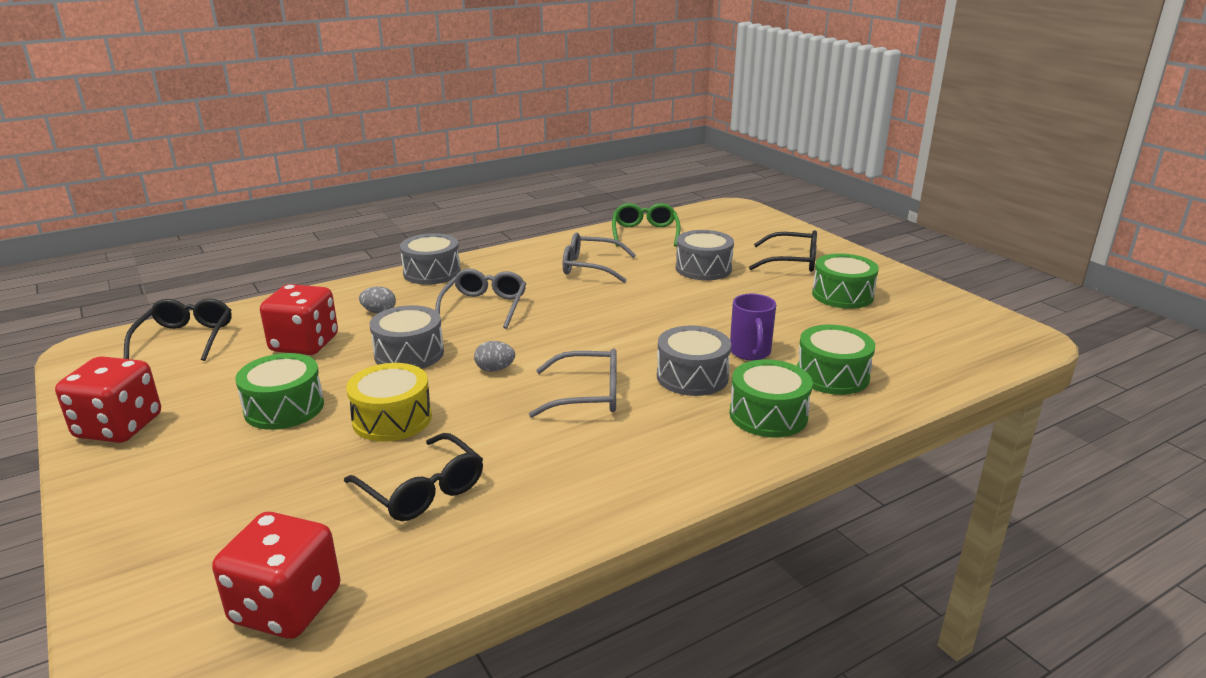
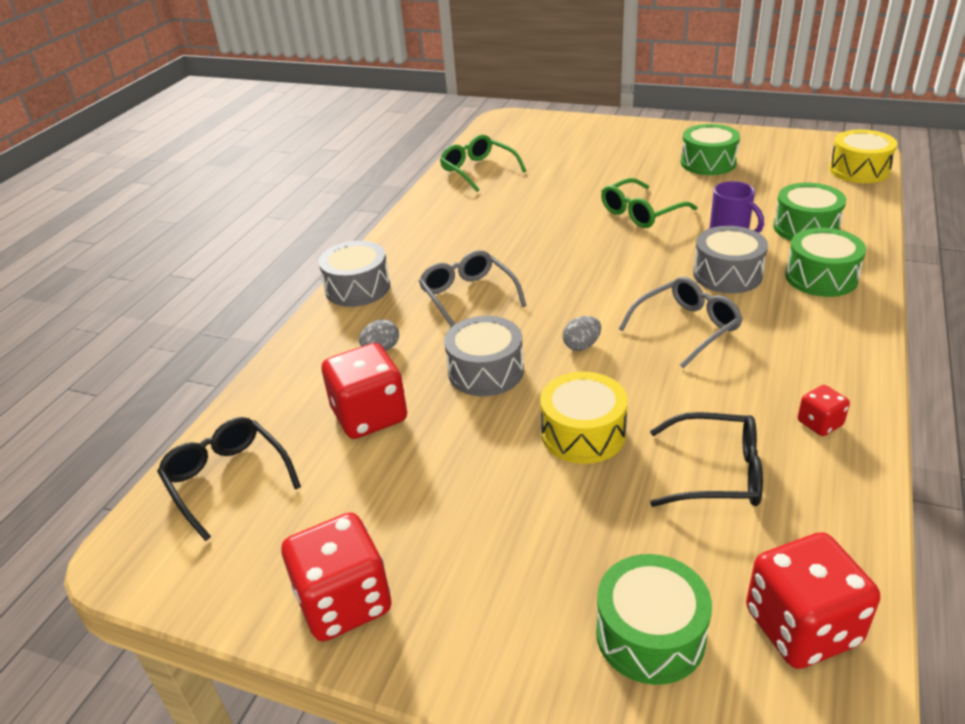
camera: 35 degrees left, 10 degrees up
(284, 408) = (472, 482): green drum -> green drum (650, 635)
(554, 505) = (819, 423): none -> red dice
(589, 267) = (489, 220): grey glasses -> none
(703, 268) = (579, 183): grey drum -> none
(709, 307) = (640, 213): none -> green glasses
(793, 262) = (630, 150): black glasses -> none
(985, 356) = (859, 170): none -> yellow drum

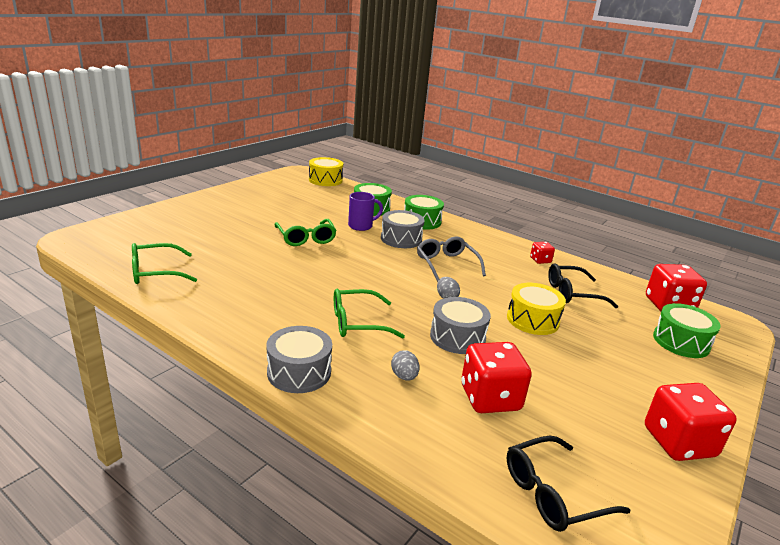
camera: 80 degrees left, 10 degrees down
(467, 296) = (357, 322): grey glasses -> green glasses
(708, 163) = (266, 204): green drum -> none
(718, 473) = (572, 293): black glasses -> black glasses turned 120 degrees counterclockwise

